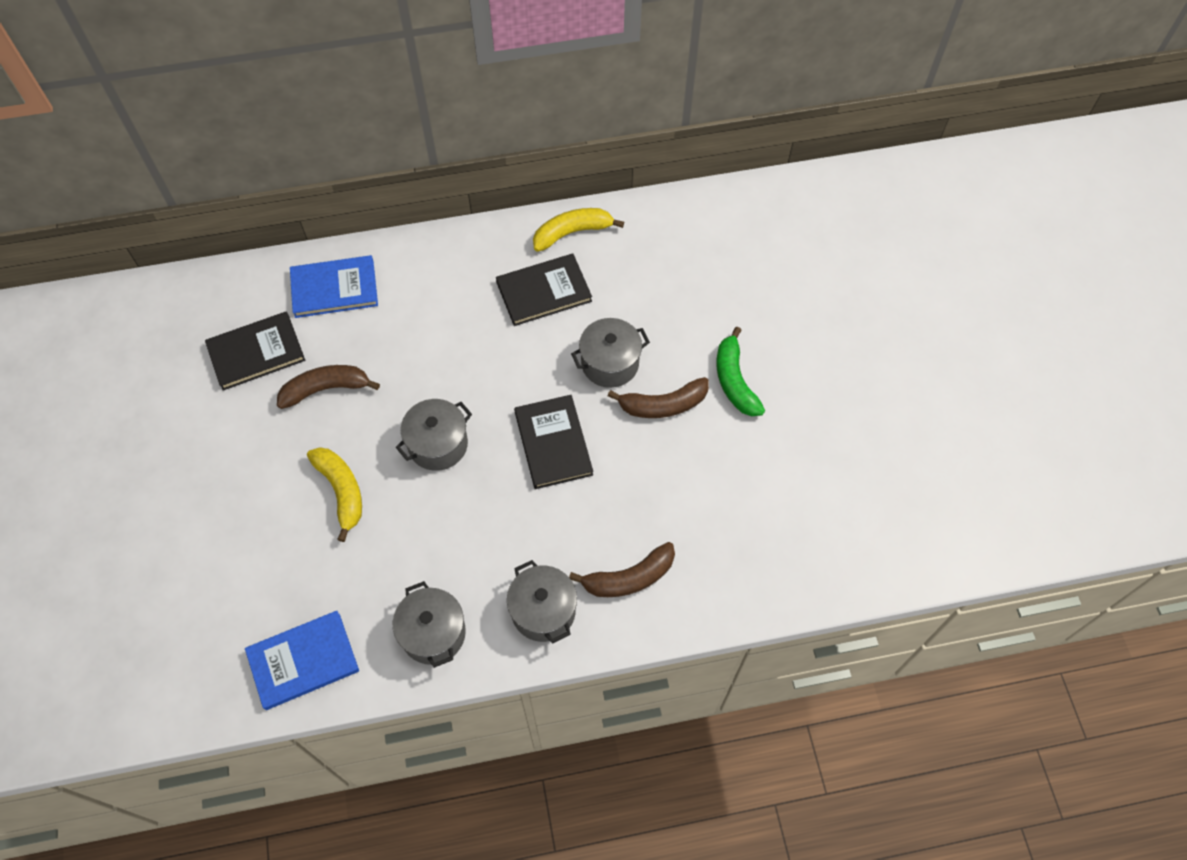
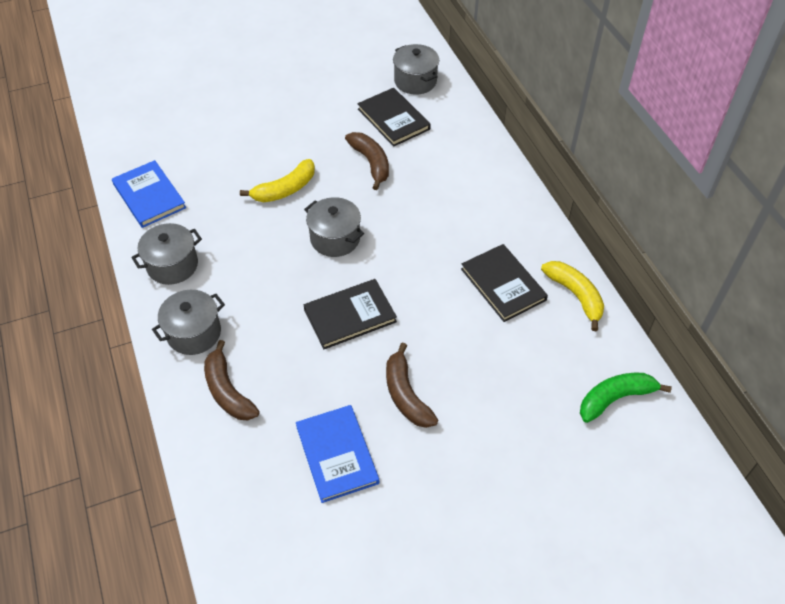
camera: 80 degrees right, 10 degrees down
(334, 288) = (463, 149): blue book -> blue book (337, 454)
(610, 363) = (440, 346): grey pot -> grey pot (415, 81)
(734, 381) = (447, 454): green banana -> green banana (615, 399)

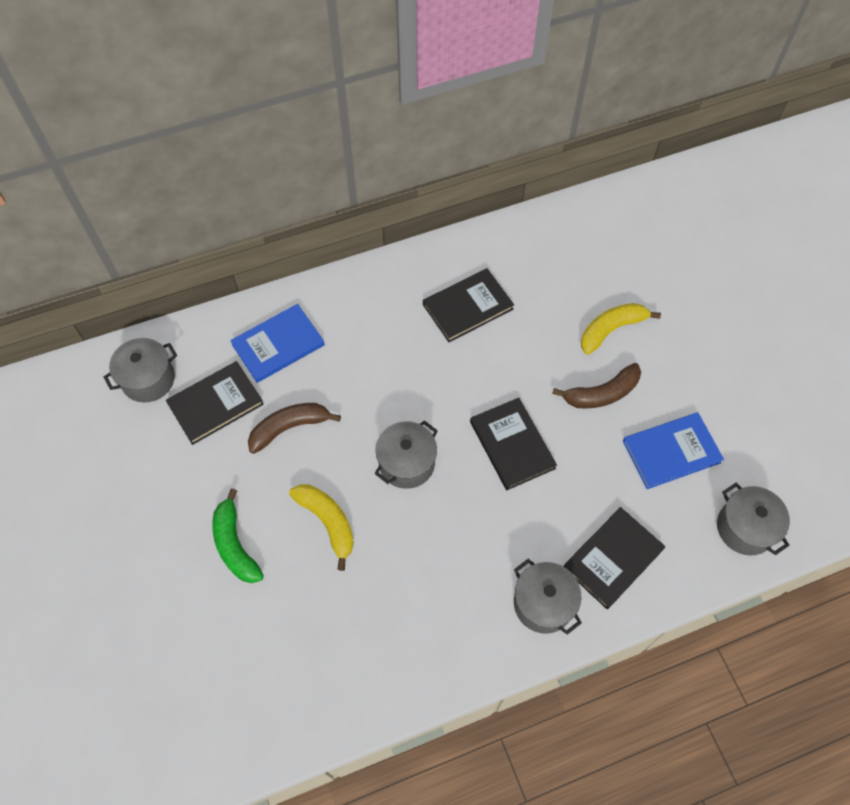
camera: 90 degrees left, 10 degrees up
(149, 196) = (331, 692): blue book -> blue book (278, 345)
(172, 265) = (447, 643): grey pot -> grey pot (745, 528)
(228, 391) = (613, 558): brown banana -> black book
(575, 296) = (480, 249): yellow banana -> yellow banana (611, 330)
(615, 399) = (590, 232): green banana -> green banana (235, 544)

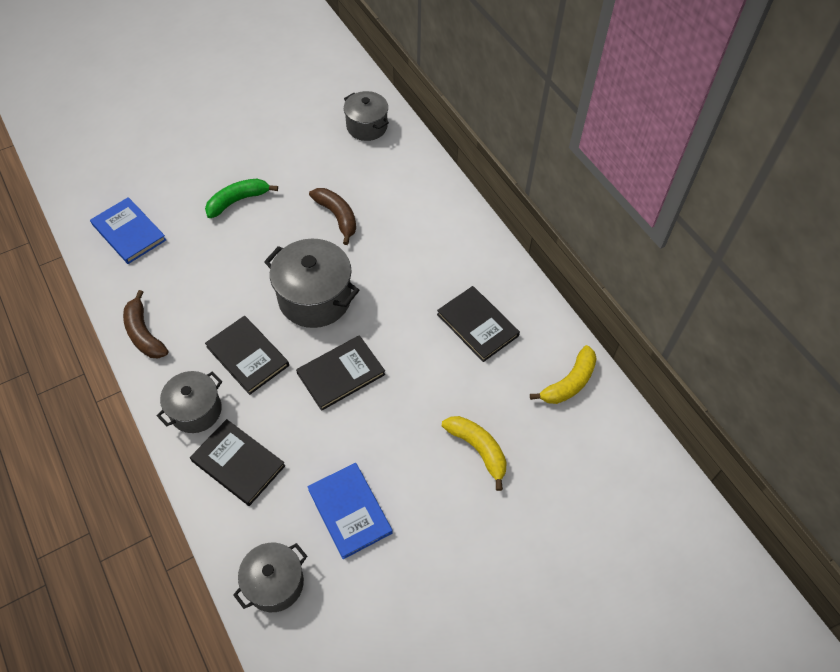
camera: 80 degrees right, 5 degrees down
(215, 404) = (352, 168): black book -> black book (248, 356)
(278, 345) = (411, 197): blue book -> blue book (129, 232)
(327, 522) = (259, 253): yellow banana -> yellow banana (569, 383)
(407, 463) = (315, 298): grey pot -> grey pot, size x1.55
(601, 393) = (404, 444): brown banana -> brown banana (144, 333)

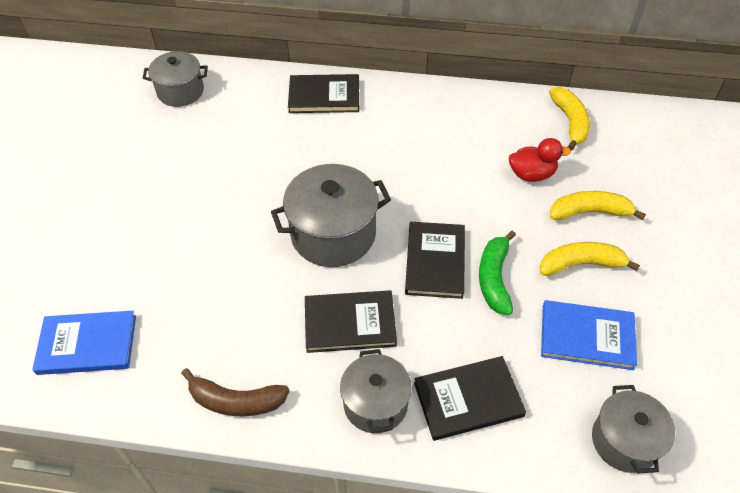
camera: 50 degrees left, 5 degrees down
(238, 201) = (155, 229): green banana -> green banana (494, 278)
(337, 217) = (258, 167): brown banana -> none
(417, 471) = (581, 264): none -> yellow banana
(477, 325) = (467, 143): black book -> black book (324, 96)
(483, 387) = (532, 174): none -> red duck

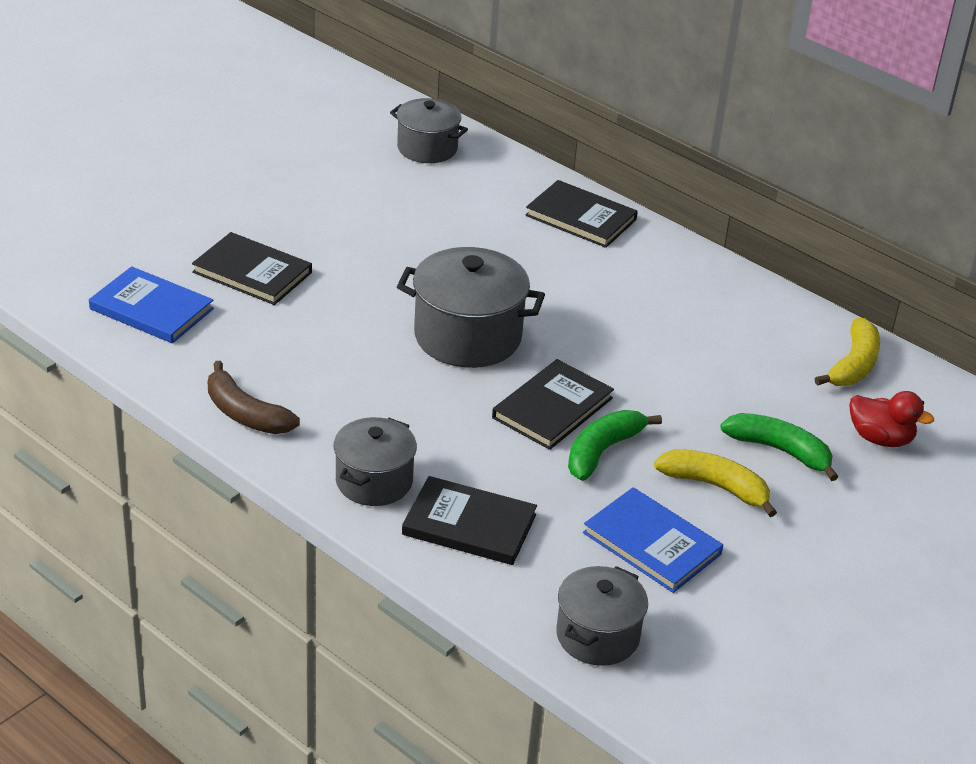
camera: 30 degrees right, 15 degrees down
(350, 323) = (411, 412): black book -> black book (252, 272)
(532, 174) = (748, 388): red duck -> red duck (880, 438)
(590, 212) = (780, 451): yellow banana -> green banana

